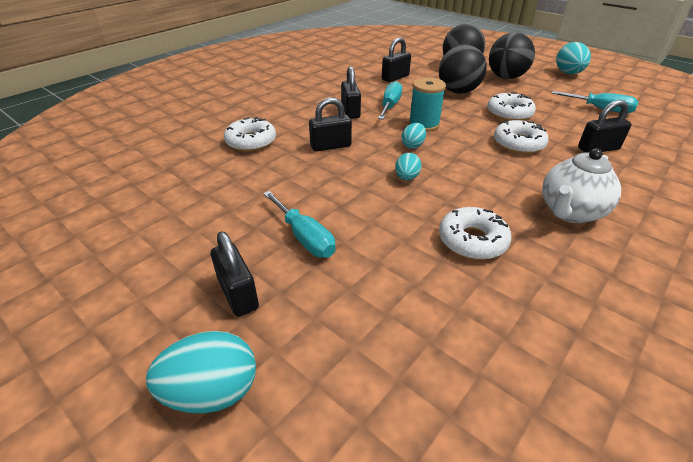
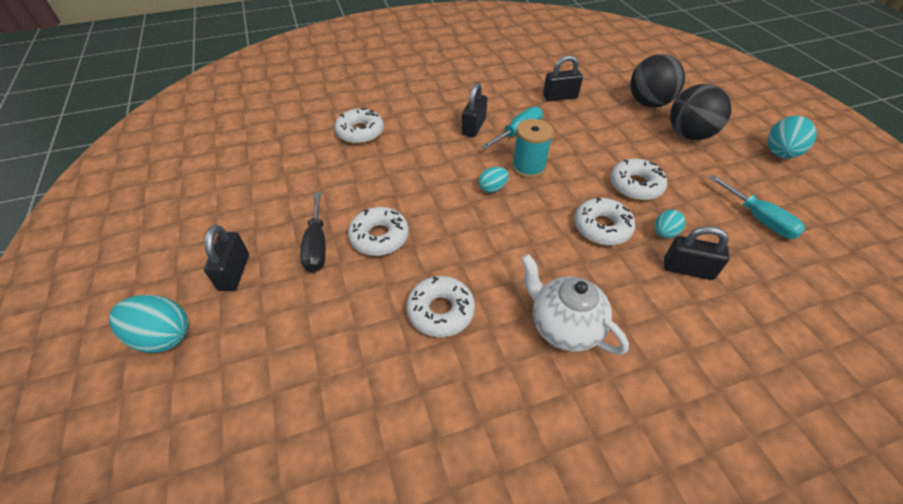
camera: 30 degrees right, 10 degrees up
(304, 237) = (317, 245): turquoise screwdriver -> black screwdriver
(330, 146) = (419, 161): black padlock -> none
(358, 209) = (379, 237): none -> white donut
(406, 178) = (450, 222): turquoise egg -> turquoise egg (664, 233)
(458, 91) = (609, 137): black ball -> none
(569, 212) = (563, 326): white teapot -> white teapot turned 60 degrees clockwise

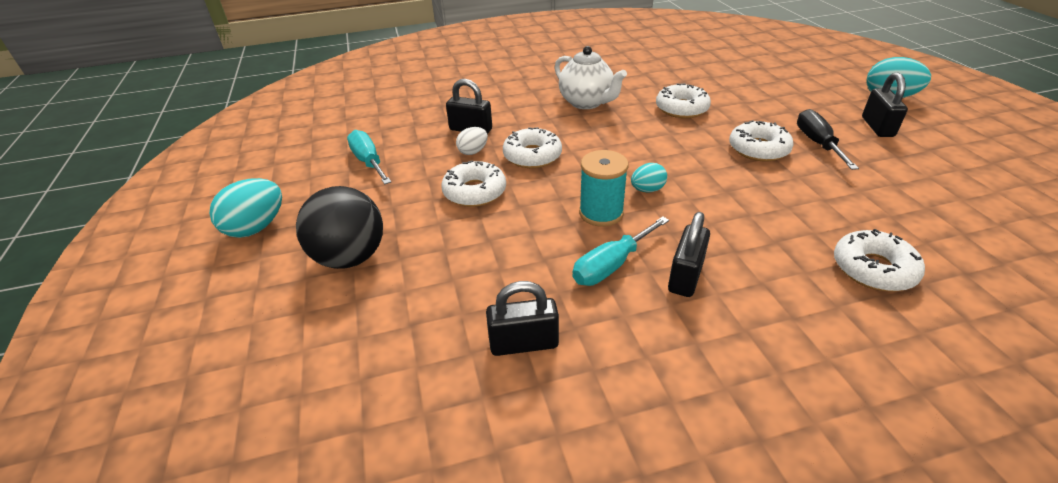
camera: 175 degrees left, 10 degrees down
(648, 103) = (363, 323): black ball -> none
(664, 233) = (473, 152): turquoise egg -> white egg

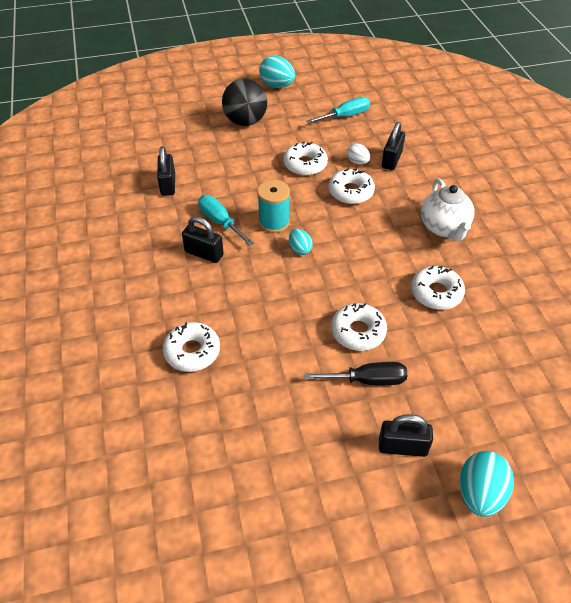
camera: 90 degrees right, 10 degrees up
(586, 103) = (444, 228): white teapot -> white teapot turned 60 degrees counterclockwise

